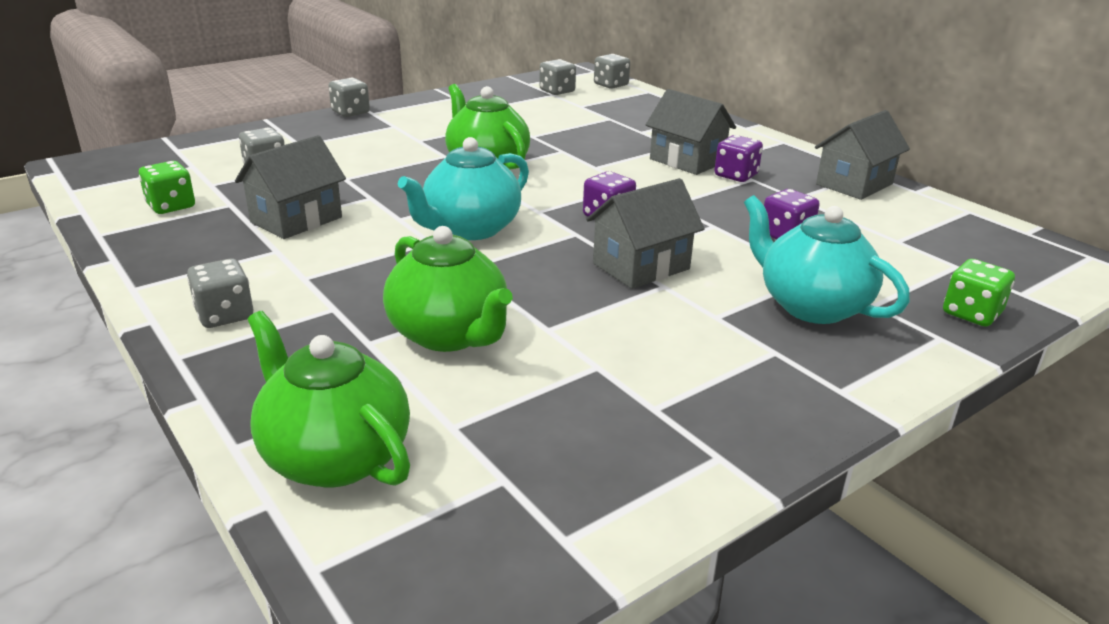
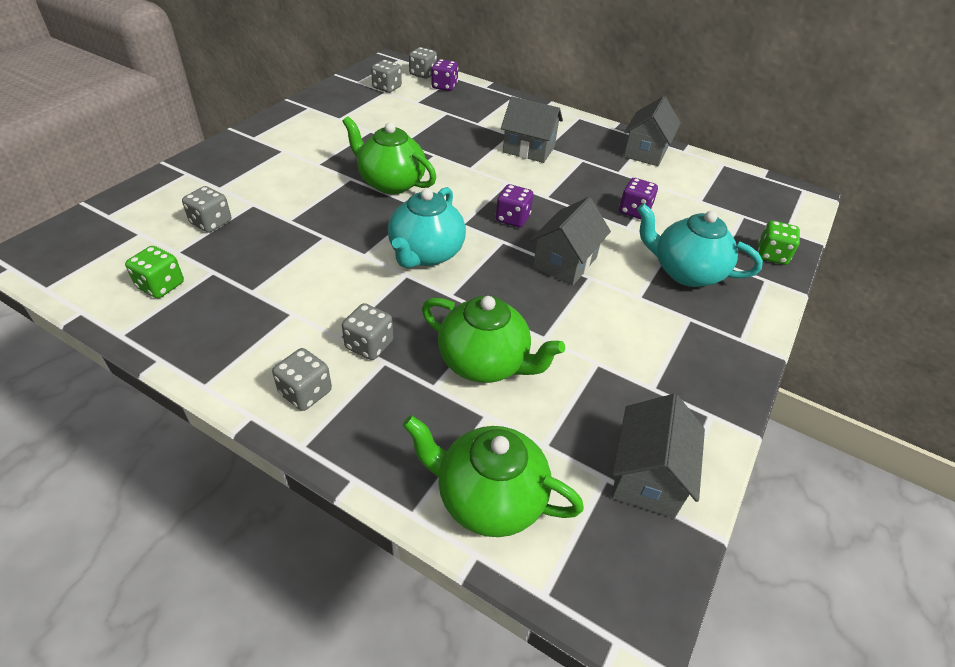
camera: 25 degrees left, 15 degrees up
(296, 220) = (283, 276): grey house -> grey house (647, 476)
(350, 112) = (234, 141): grey dice -> grey dice (369, 345)
(736, 175) = (569, 158): purple dice -> purple dice (444, 86)

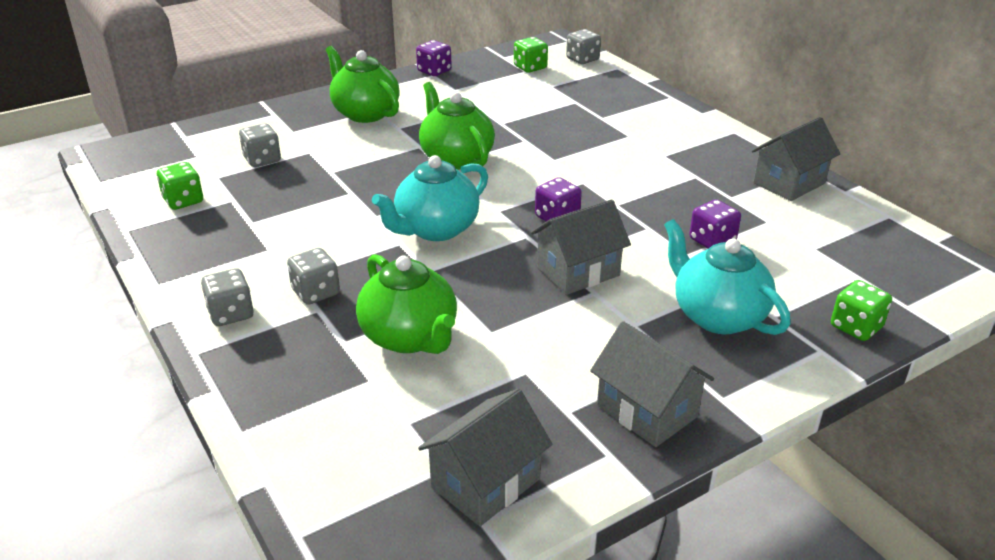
camera: 30 degrees right, 10 degrees down
(387, 88) = (530, 67): grey dice -> green dice
(444, 86) = (596, 75): purple dice -> purple dice (434, 71)
(488, 498) = (315, 445): green teapot -> green teapot (365, 113)
(528, 149) = (639, 154): grey house -> grey house (647, 411)

